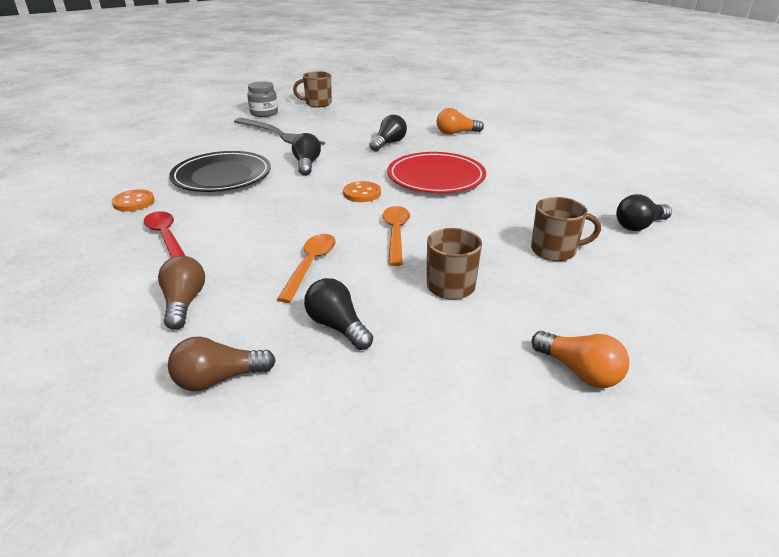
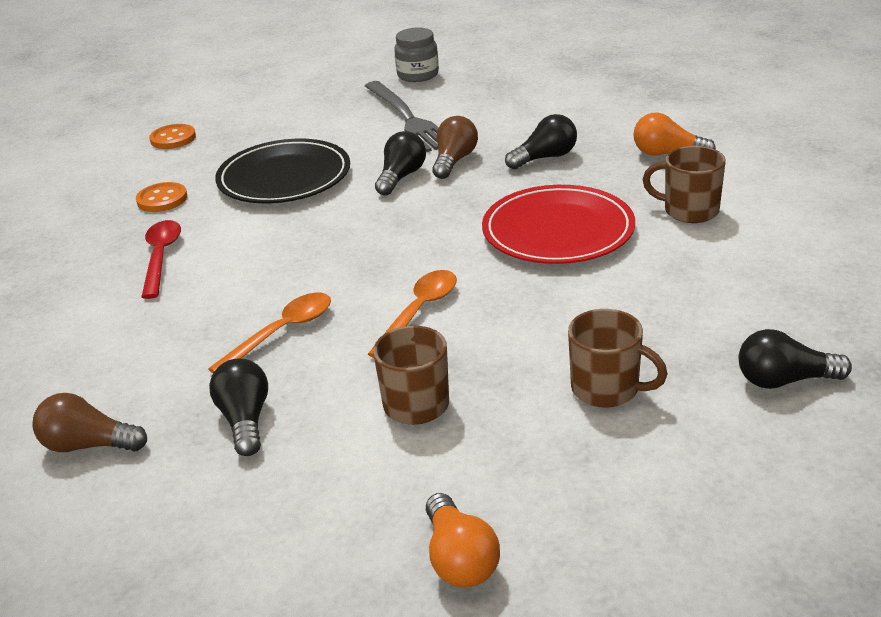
camera: 30 degrees right, 0 degrees up
(184, 303) = (119, 348): brown light bulb -> brown light bulb (454, 161)
(317, 104) = (507, 66): brown mug -> brown mug (689, 211)
(362, 193) = (432, 239): orange button -> orange button (173, 138)

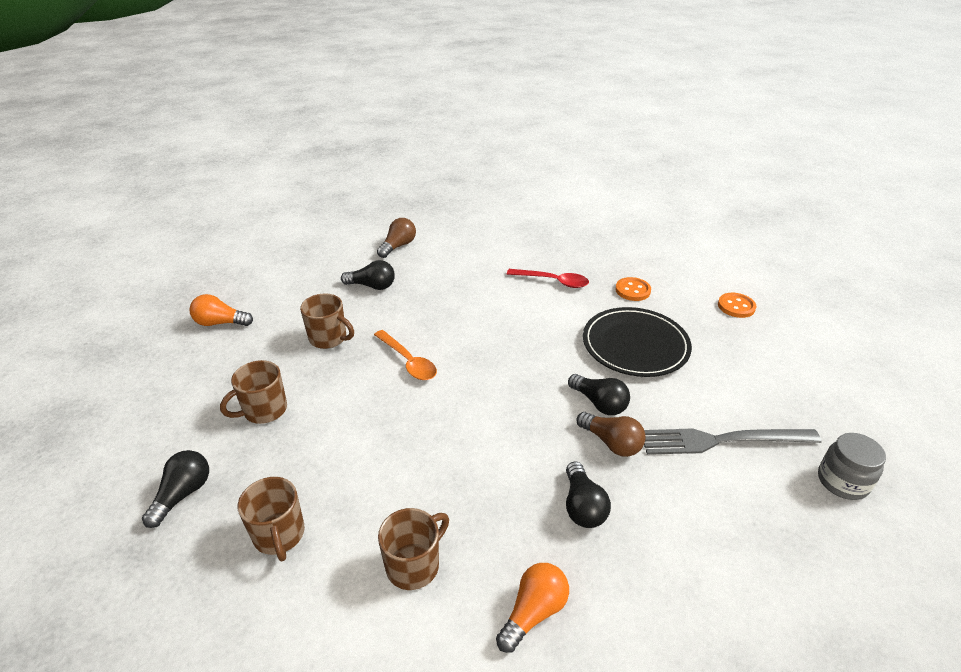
camera: 110 degrees right, 5 degrees up
(282, 332) = (435, 309): orange spoon -> none
(558, 231) = (449, 461): red plate -> none
(748, 290) = (279, 535): none -> brown mug

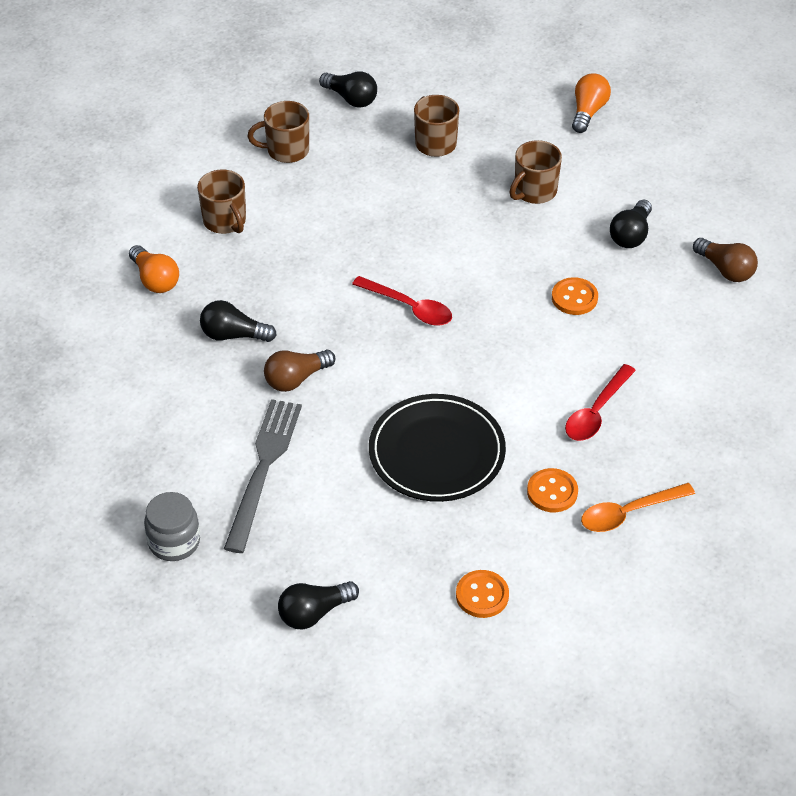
camera: 105 degrees right, 10 degrees up
(408, 362) = (473, 249): orange spoon -> orange spoon (628, 513)
(448, 303) = (574, 298): none -> orange button
(492, 387) = (410, 308): none -> red spoon
(599, 403) = (353, 387): black light bulb -> black light bulb (314, 613)

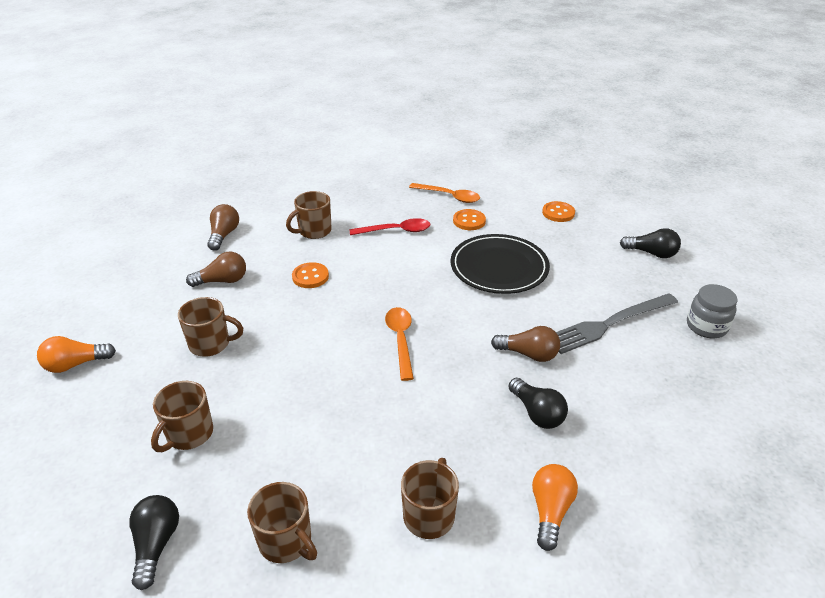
camera: 130 degrees left, 10 degrees down
(410, 308) = (400, 340): red spoon -> orange spoon
(631, 235) = (222, 281): black light bulb -> brown light bulb
(664, 343) = (314, 231): none -> brown mug

